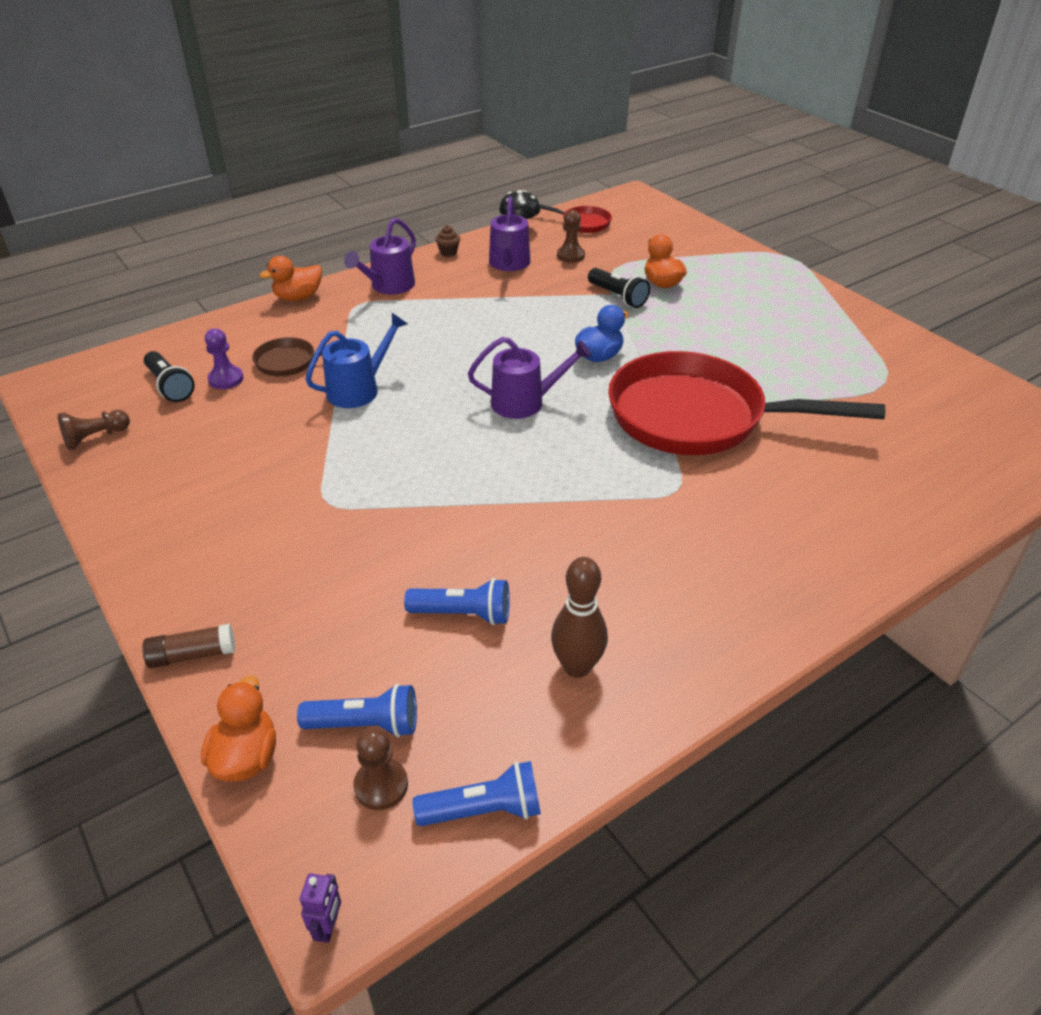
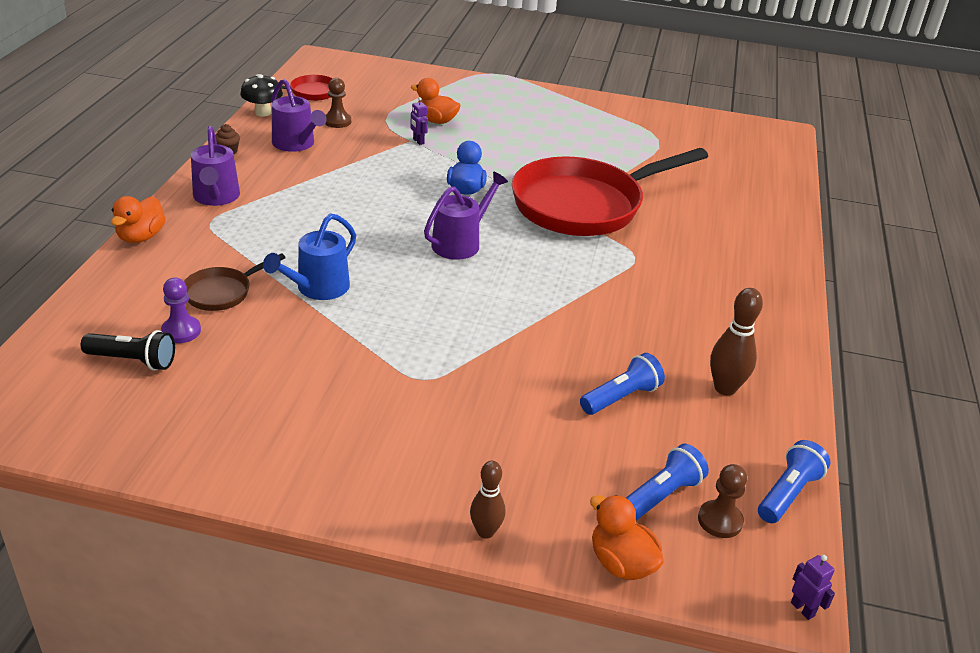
camera: 45 degrees left, 5 degrees down
(95, 438) = (128, 436): brown pawn -> none
(192, 655) = (485, 532): brown glue stick -> brown bowling pin
(358, 389) = (318, 288): blue watering can -> blue watering can turned 150 degrees counterclockwise
(618, 297) = (418, 141): black flashlight -> purple robot

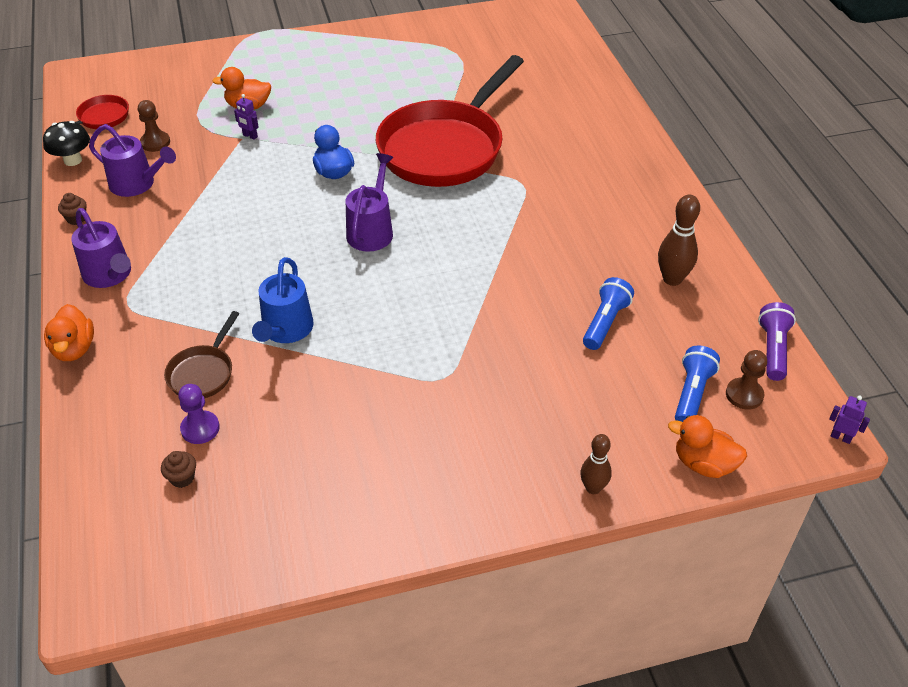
camera: 25 degrees left, 10 degrees up
(133, 361) = (182, 478): black flashlight -> brown cupcake
(787, 493) = (773, 349): blue flashlight -> purple flashlight

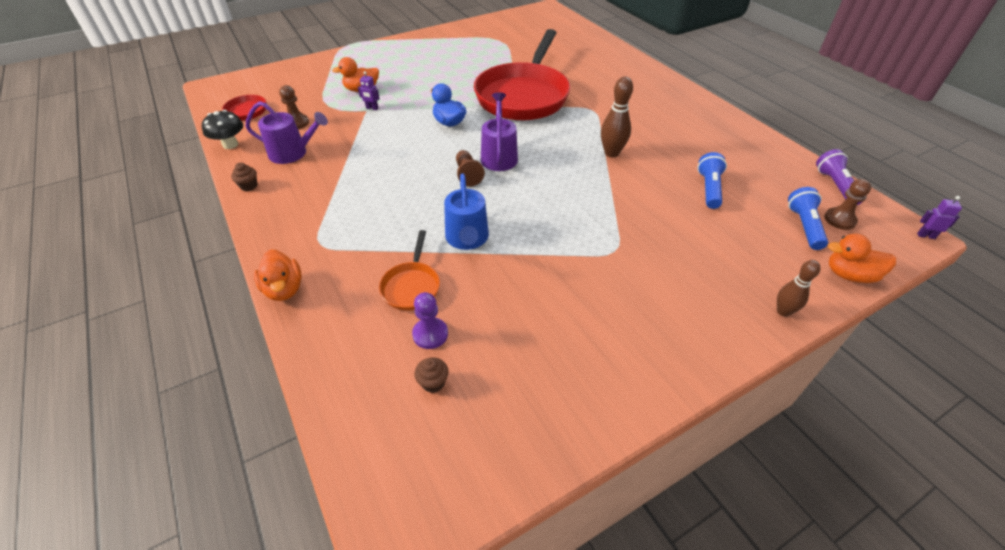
camera: 15 degrees left, 0 degrees up
(109, 275) = (294, 223): purple watering can -> none
(203, 373) = (411, 286): brown pan -> orange pan
(323, 249) = (467, 174): none -> brown pawn
(672, 279) = (735, 152): brown bowling pin -> brown bowling pin (611, 153)

